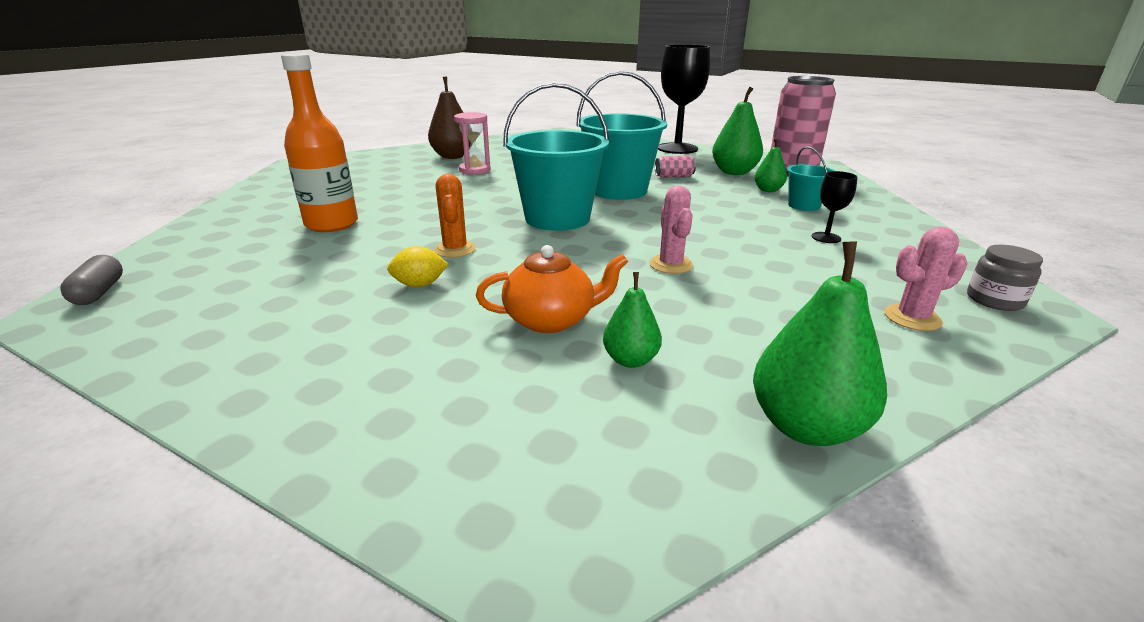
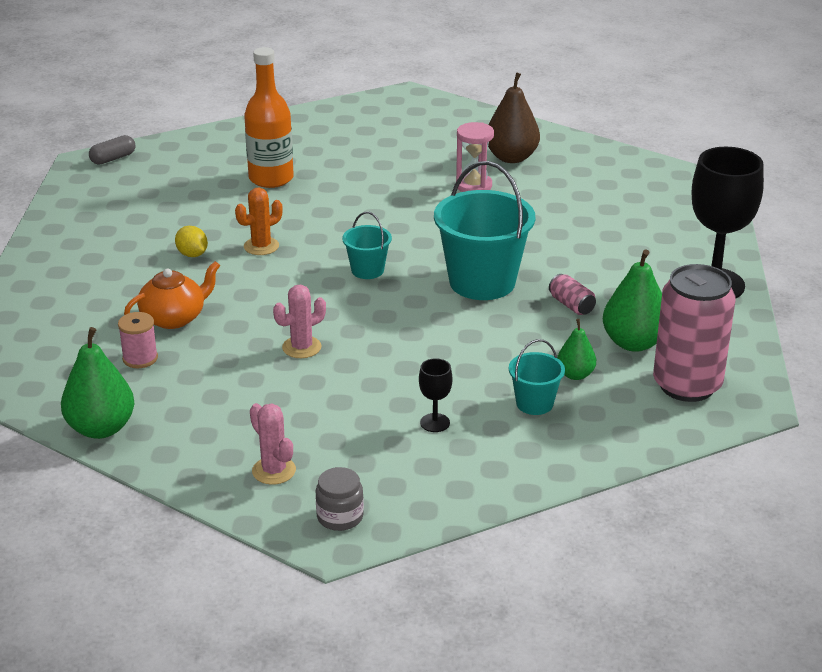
camera: 65 degrees right, 5 degrees up
(551, 320) = (174, 318): orange teapot -> orange teapot turned 90 degrees counterclockwise
(557, 218) = (367, 270): turquoise bucket -> turquoise bucket, size x0.50
(630, 360) = (140, 358): green pear -> pink spool

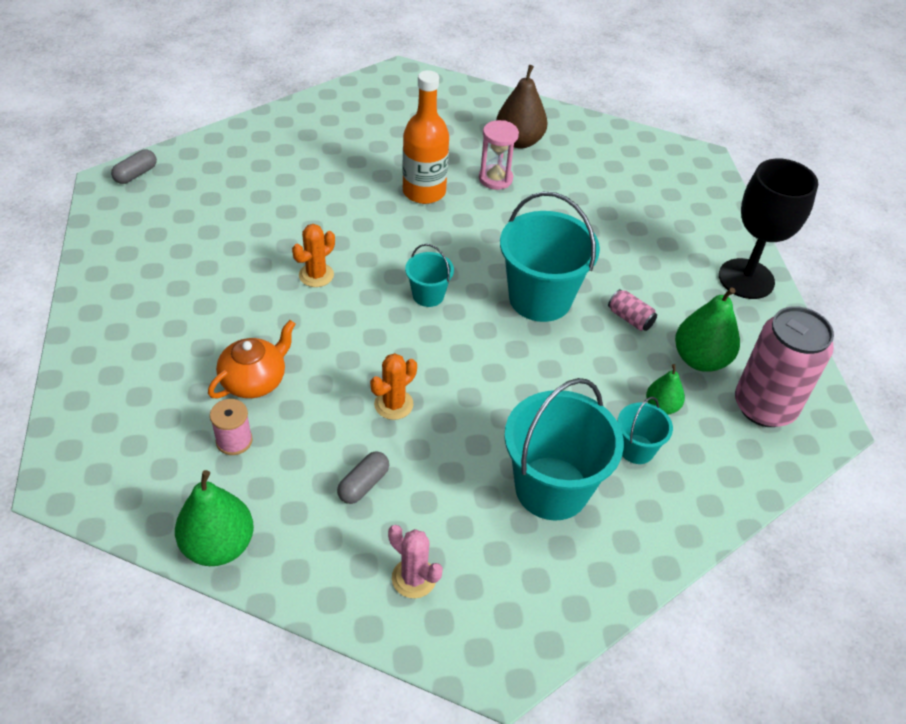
camera: 15 degrees left, 15 degrees up
(192, 254) = (250, 293): yellow lemon -> none
(251, 401) = (363, 484): none -> grey capsule
(271, 178) = (301, 186): orange bottle -> orange bottle (424, 192)
(301, 347) = (393, 404): pink cactus -> orange cactus
(340, 517) = (498, 632): grey jar -> none
(435, 423) = (551, 488): black goblet -> turquoise bucket

